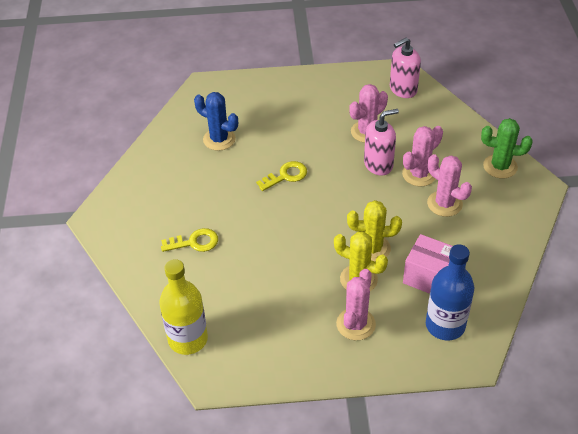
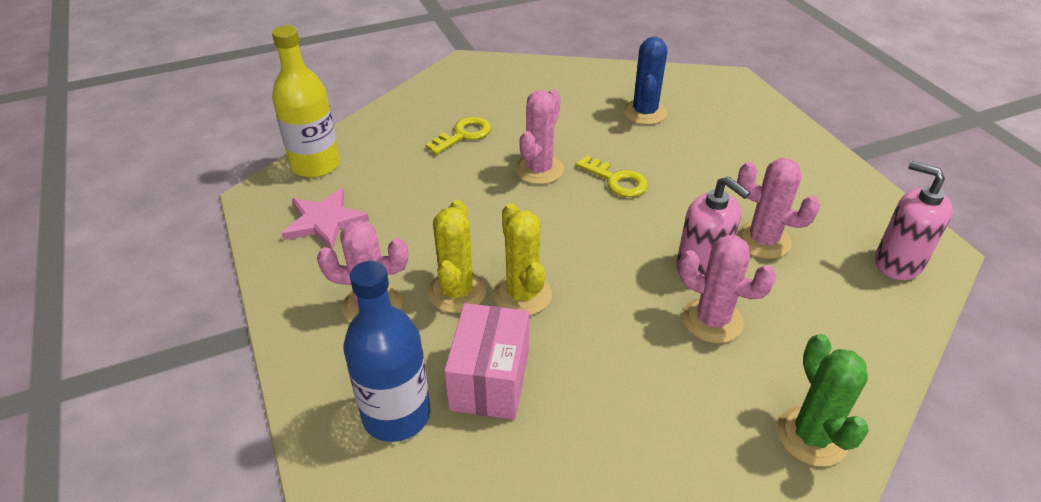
camera: 70 degrees right, 5 degrees down
(194, 242) = (463, 135): yellow key -> yellow key turned 105 degrees counterclockwise
(260, 341) = (324, 221): none -> pink star
(444, 204) = (664, 367): pink cactus -> pink cactus (539, 169)

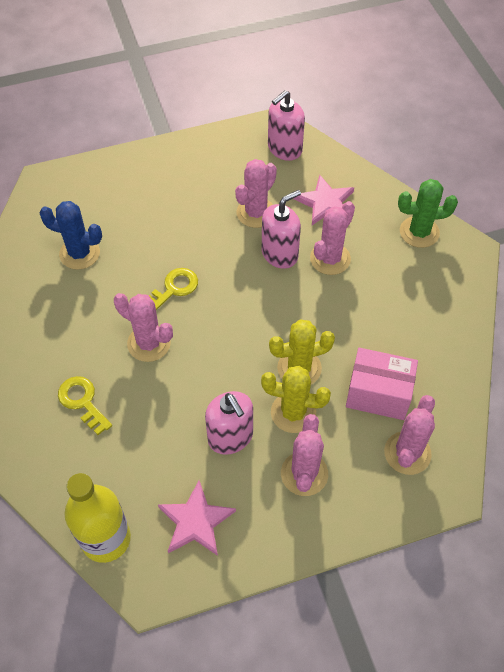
camera: 85 degrees left, 15 degrees up
(396, 415) = (407, 453): blue bottle -> pink cactus
(423, 240) = (230, 437): none -> pink soap dispenser
(816, 312) = (325, 203): none -> pink star

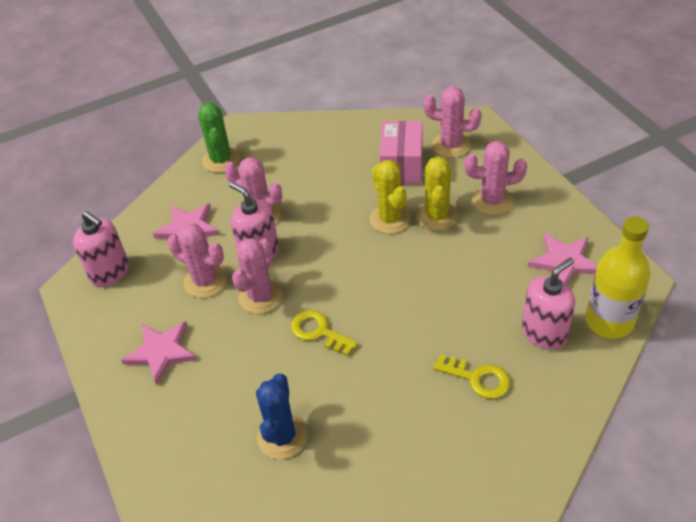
camera: 95 degrees left, 10 degrees down
(82, 402) = (478, 378): yellow key -> yellow key turned 105 degrees counterclockwise
(149, 343) = (392, 337): pink cactus -> pink cactus (260, 296)
(187, 182) = (161, 352): none -> pink star
(230, 437) = (475, 253): pink soap dispenser -> pink soap dispenser (544, 333)

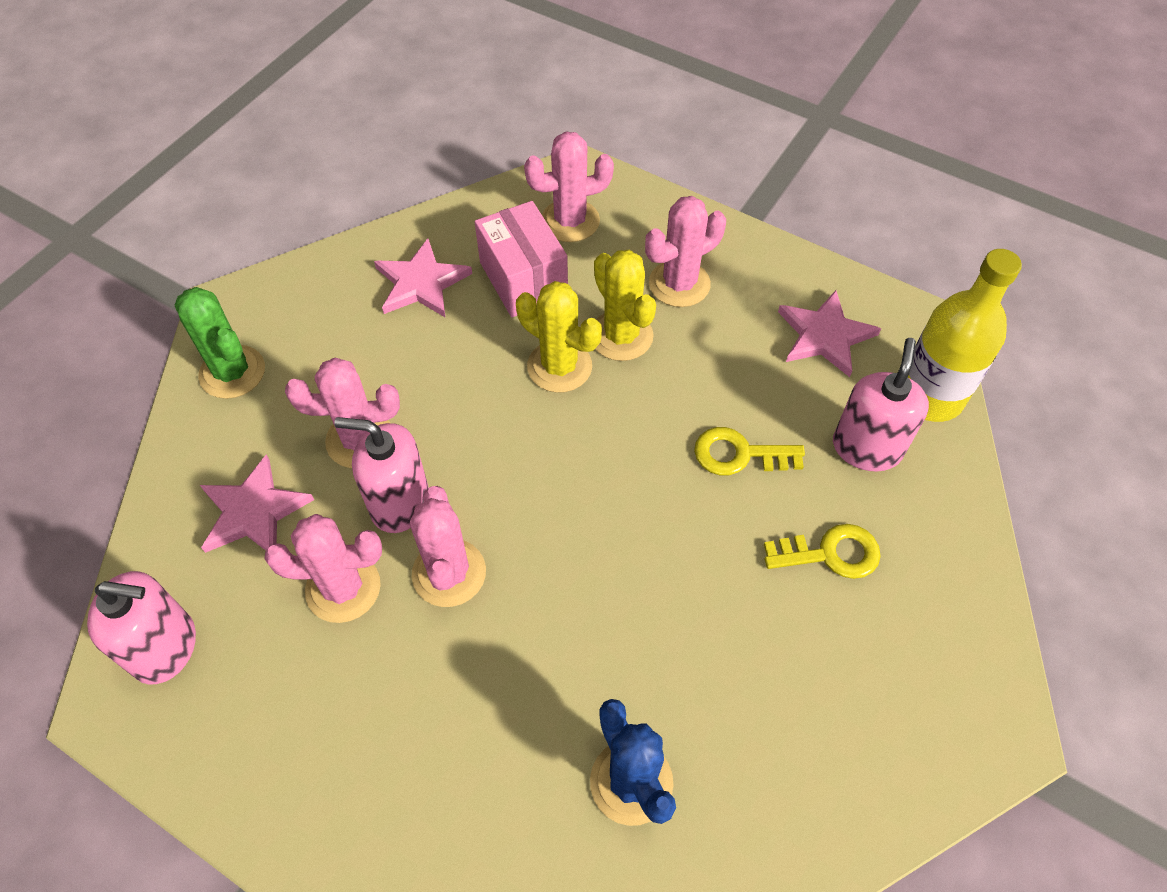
camera: 35 degrees left, 10 degrees up
(161, 352) = (350, 743): pink star -> pink star (421, 283)
(318, 332) = (573, 588): yellow key -> yellow key (739, 454)

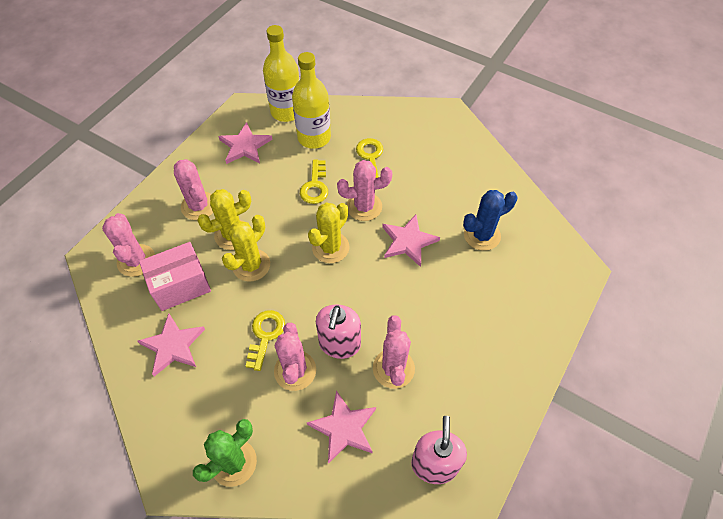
camera: 90 degrees left, 0 degrees up
(427, 396) = (265, 335): none -> yellow key
(449, 573) = (383, 315): pink cactus -> pink cactus (364, 207)
(596, 484) = (330, 247): none -> yellow cactus
(612, 623) = (408, 241): none -> pink star
(866, 448) = (314, 137): pink soap dispenser -> yellow bottle

